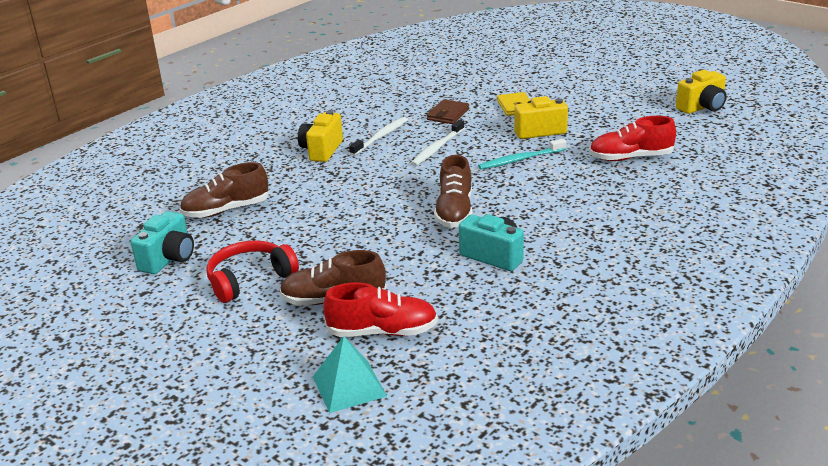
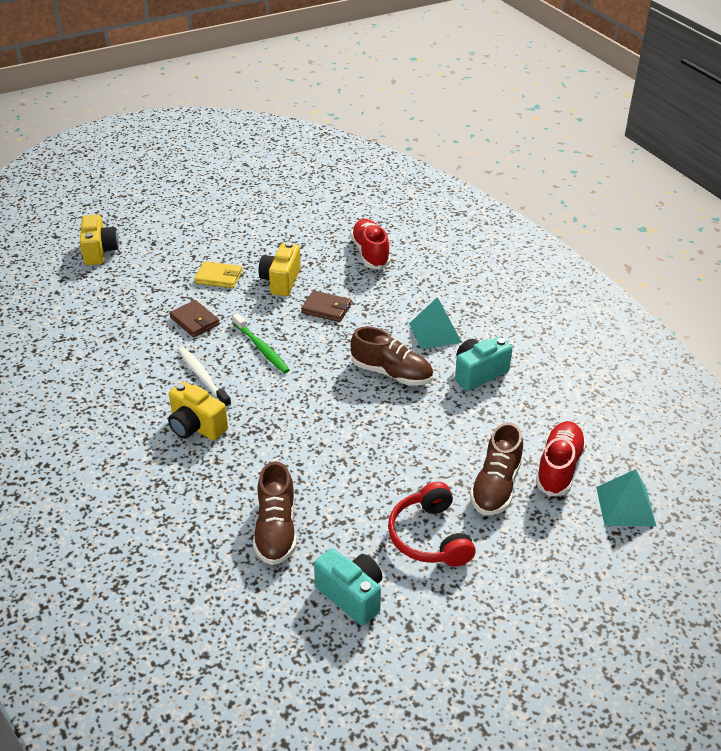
camera: 70 degrees left, 10 degrees up
(437, 148) = (261, 348): white toothbrush -> green toothbrush
(520, 160) = (326, 308): turquoise toothbrush -> brown wallet
(537, 219) = (435, 333): none -> turquoise pyramid
(630, 158) = (370, 253): red shoe -> red shoe turned 150 degrees clockwise
(702, 107) = (314, 190): yellow camera -> yellow camera (100, 251)

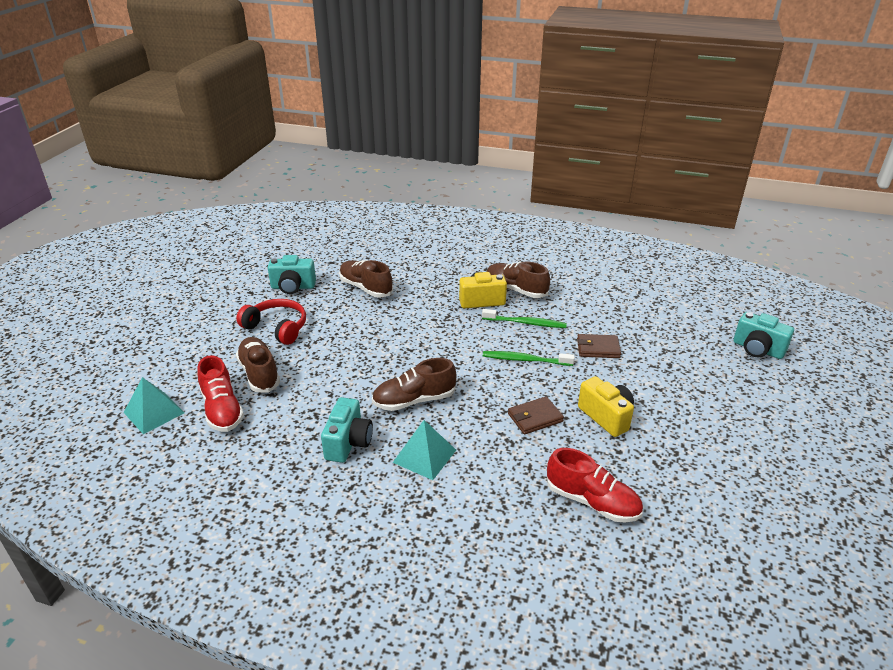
camera: 135 degrees right, 5 degrees down
(100, 251) = (757, 349): yellow camera -> turquoise camera
(147, 416) = (516, 290): none -> brown shoe
(203, 377) = (526, 323): white toothbrush -> green toothbrush
(218, 277) = (650, 387): yellow wallet -> none

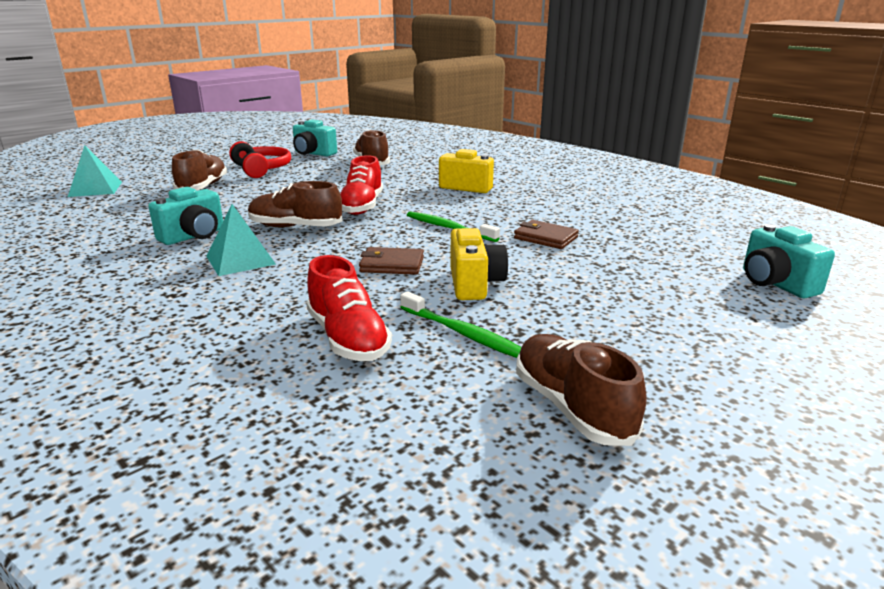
camera: 30 degrees right, 10 degrees down
(222, 409) = (141, 198): red shoe -> red shoe (362, 206)
(516, 290) = (515, 187): brown shoe -> brown shoe (572, 407)
(526, 323) = (490, 207): green toothbrush -> green toothbrush (464, 334)

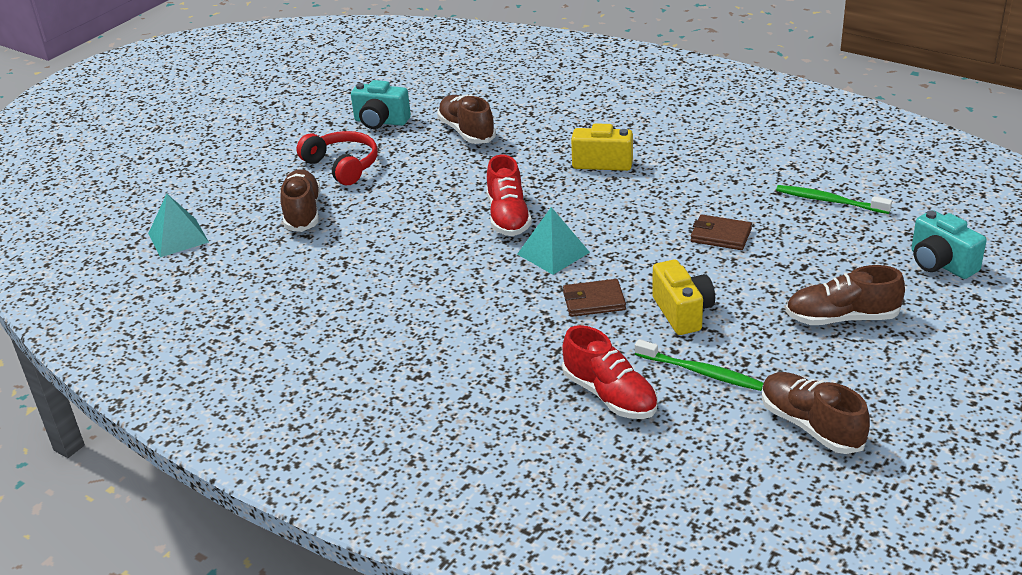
camera: 10 degrees left, 10 degrees up
(194, 236) = (367, 296): turquoise camera -> none
(240, 260) = (444, 321): turquoise pyramid -> turquoise pyramid (553, 253)
(295, 227) = (462, 263): brown shoe -> brown shoe (842, 318)
(448, 228) = (619, 237): green toothbrush -> green toothbrush (829, 201)

